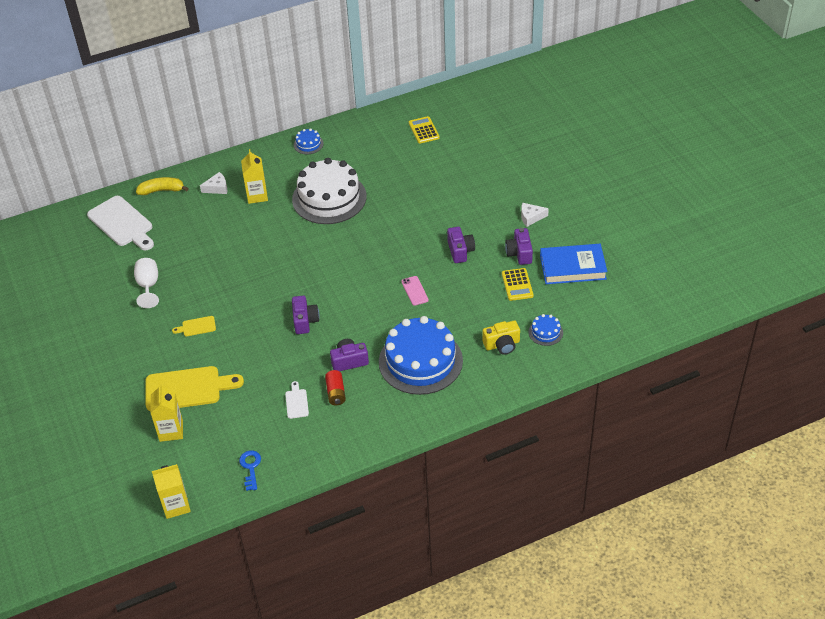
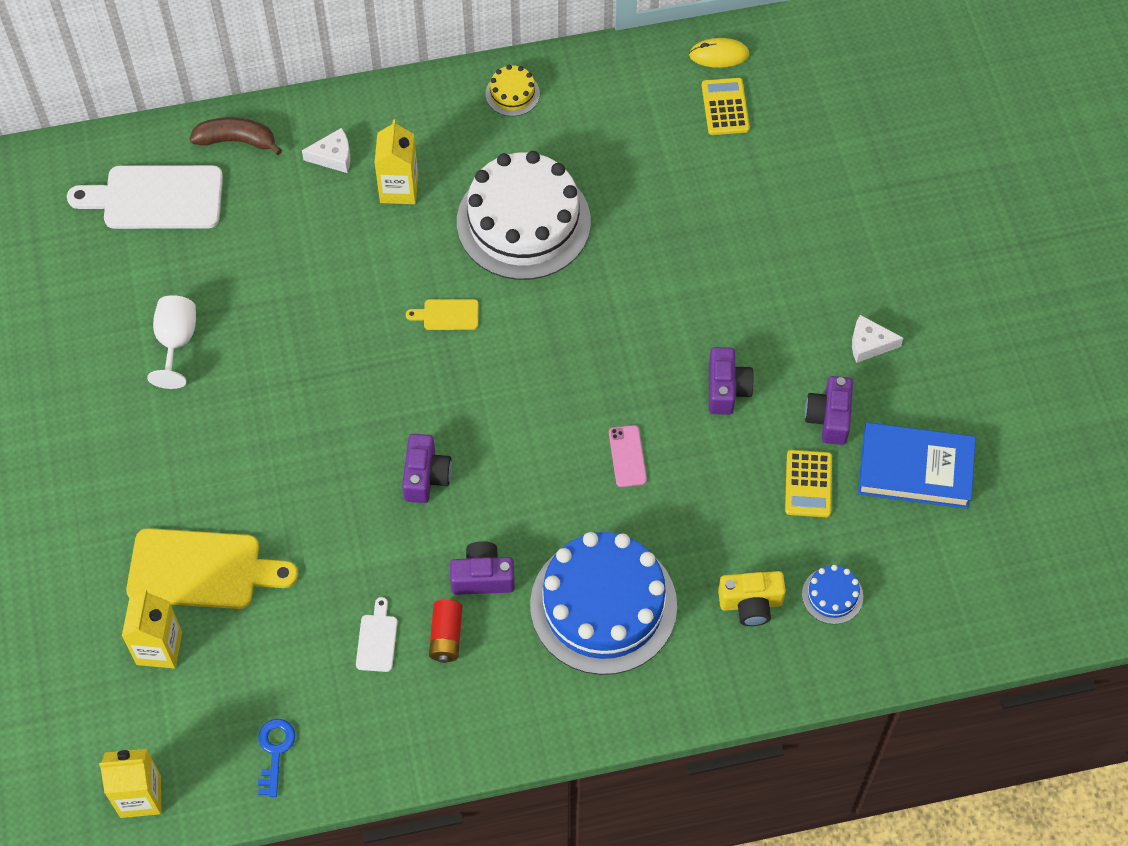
camera: 10 degrees right, 15 degrees up
(122, 223) = (155, 198): white cutting board -> white cutting board turned 120 degrees clockwise
(162, 190) = (236, 141): yellow banana -> brown banana
(196, 326) = (241, 446): yellow cutting board -> yellow cutting board (447, 315)
(308, 144) = (512, 94): blue cake -> yellow cake
(414, 109) = (719, 55): none -> yellow mouse

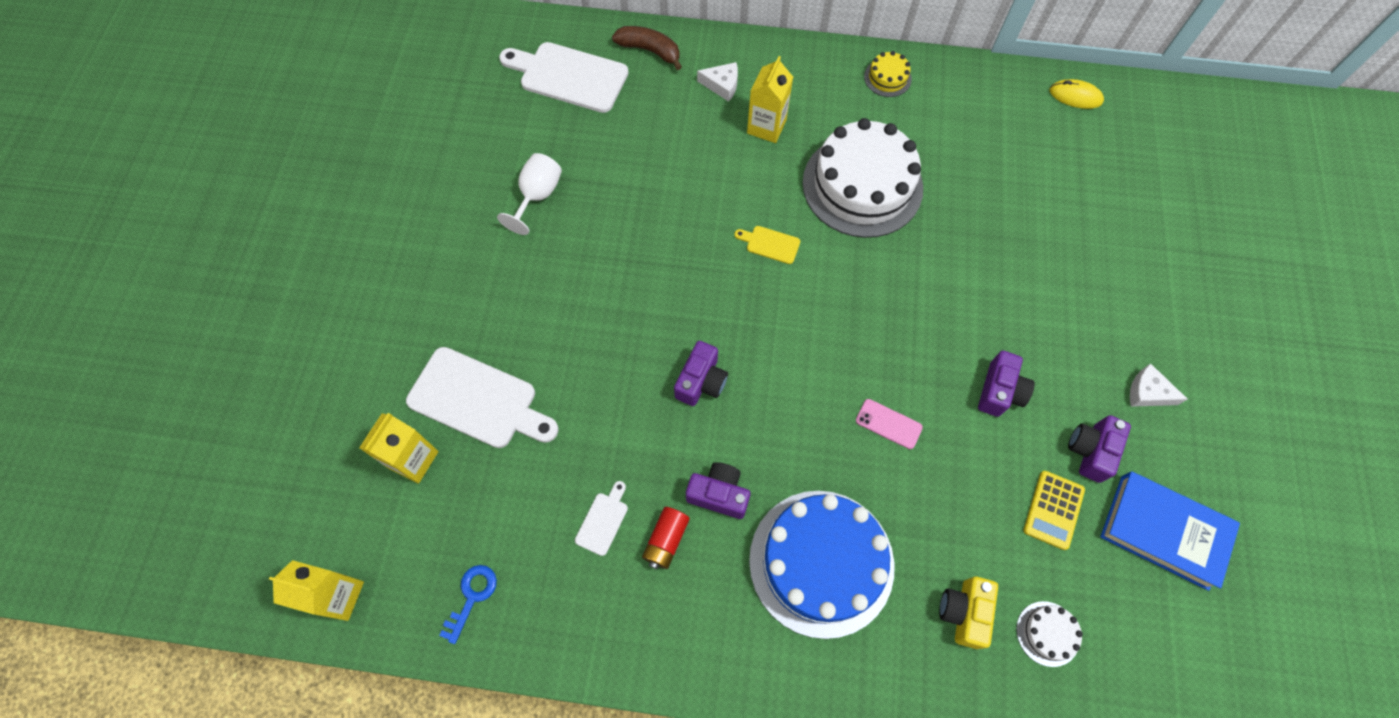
camera: 20 degrees right, 5 degrees up
(202, 570) = (478, 400): yellow cutting board -> white cutting board
(627, 456) = (888, 424): pink phone -> pink phone turned 75 degrees counterclockwise
(725, 107) = (1068, 141): yellow calculator -> none
(751, 603) = (964, 612): yellow camera -> yellow camera turned 90 degrees clockwise
(832, 595) = (1047, 633): blue cake -> white cake

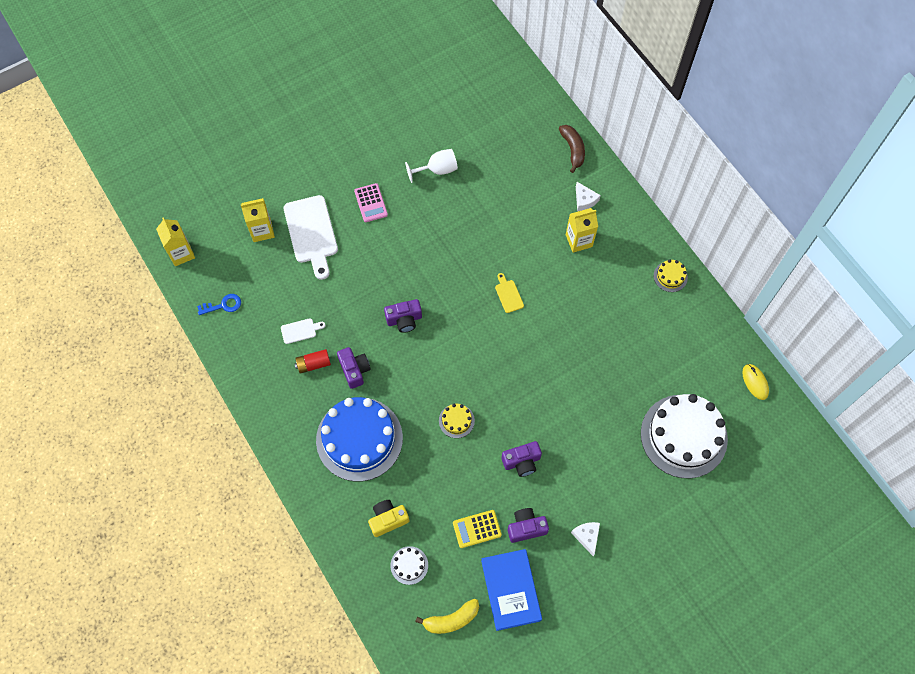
camera: 50 degrees right, 0 degrees up
(507, 300) = (371, 203): none -> pink calculator
(568, 76) = (519, 126): white cutting board -> none
(862, 185) = (586, 313): white cake -> white cake (683, 436)
(888, 424) = (456, 420): pink phone -> yellow cake
(1159, 636) = (451, 619): none -> yellow banana

